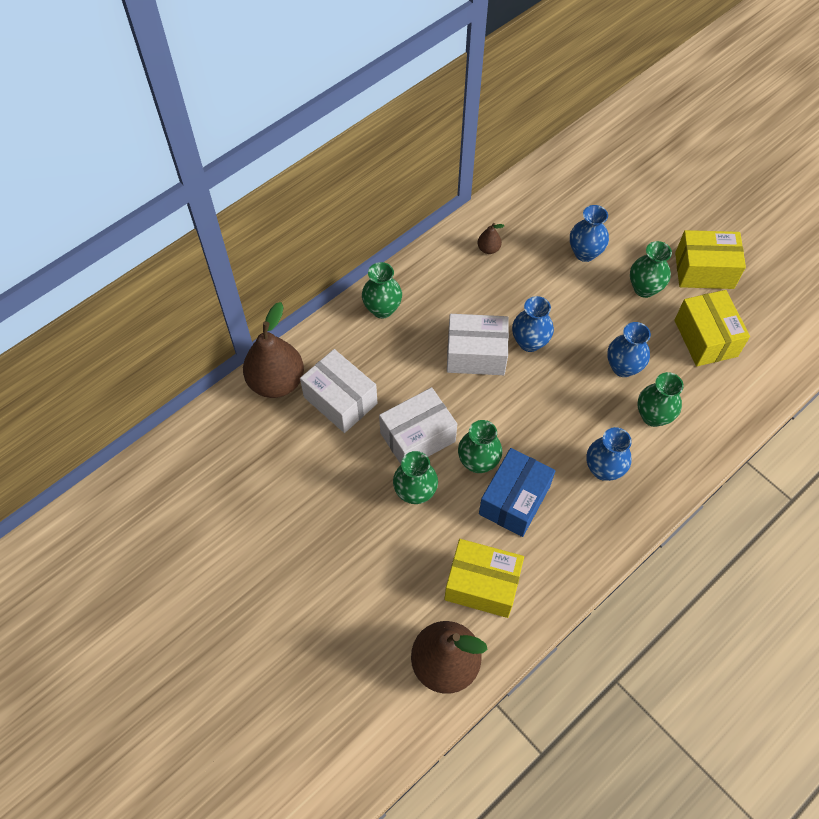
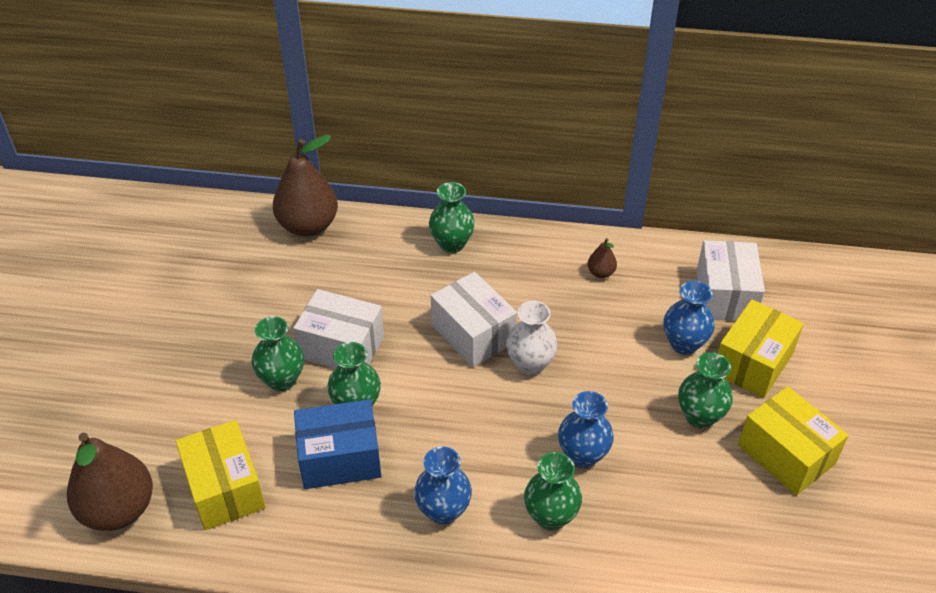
camera: 50 degrees right, 15 degrees down
(340, 400) = (329, 274): white box -> white box (725, 296)
(529, 342) = (530, 364): blue vase -> white vase
(705, 338) = (700, 506): yellow box -> yellow box (752, 363)

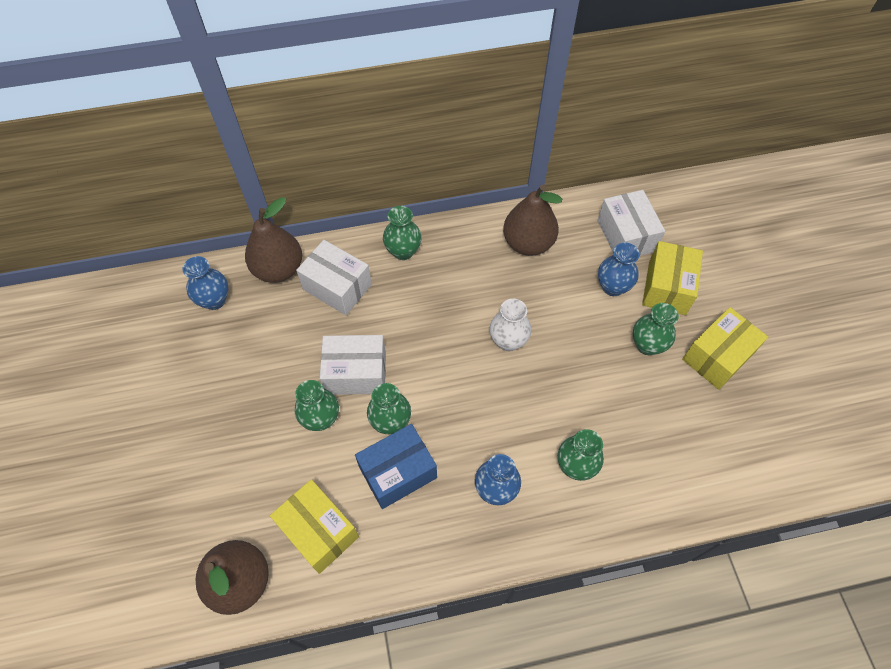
camera: 20 degrees left, 15 degrees up
(473, 334) = (454, 328): white box -> white box (337, 287)
(583, 455) = (578, 406): blue vase -> blue vase (214, 300)
(601, 273) = (528, 243): brown pear -> brown pear, size x2.28
(786, 454) = (717, 357): yellow box -> yellow box turned 75 degrees counterclockwise

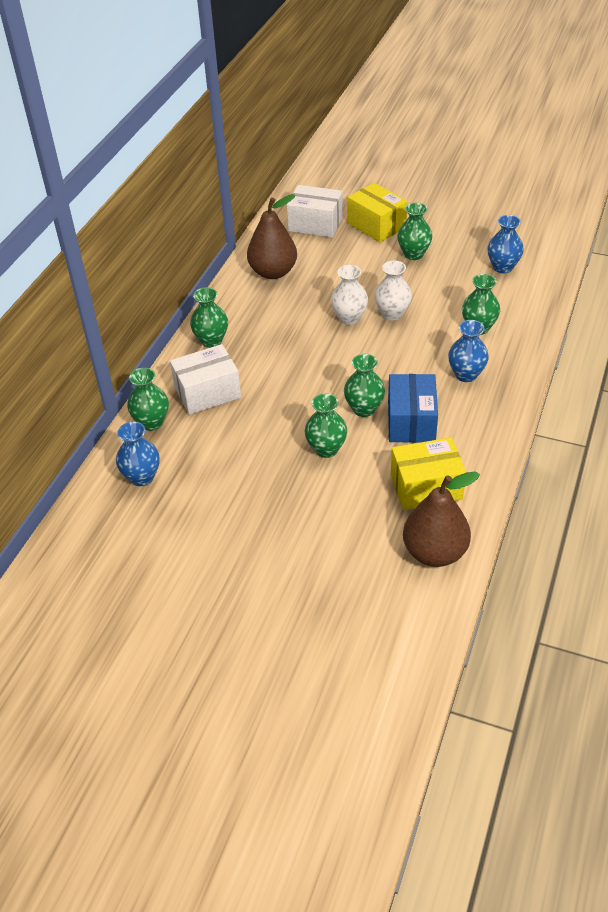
camera: 55 degrees left, 15 degrees down
(279, 269) = (151, 422): brown pear -> green vase
(356, 373) = (302, 412): white box -> none
(540, 374) = (392, 314): none -> white vase
(612, 287) = (352, 249): blue vase -> blue vase (502, 267)
(717, 357) = (450, 228): yellow box -> none

